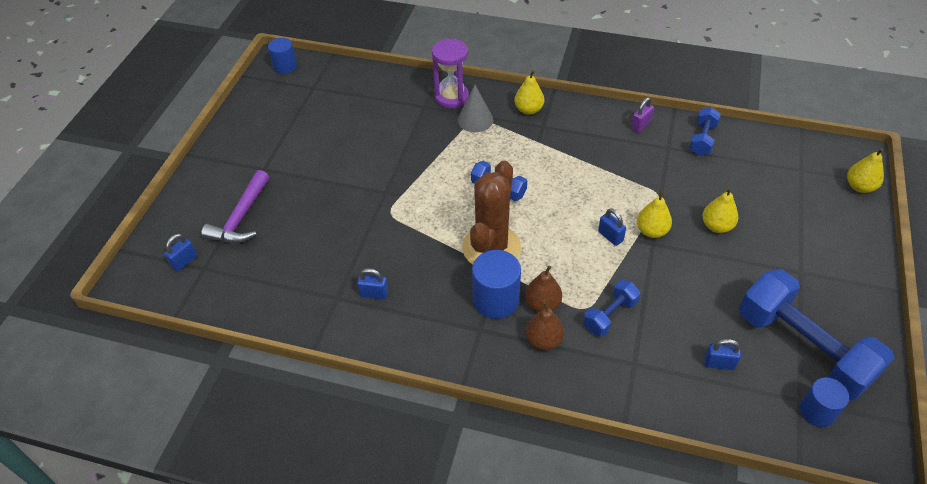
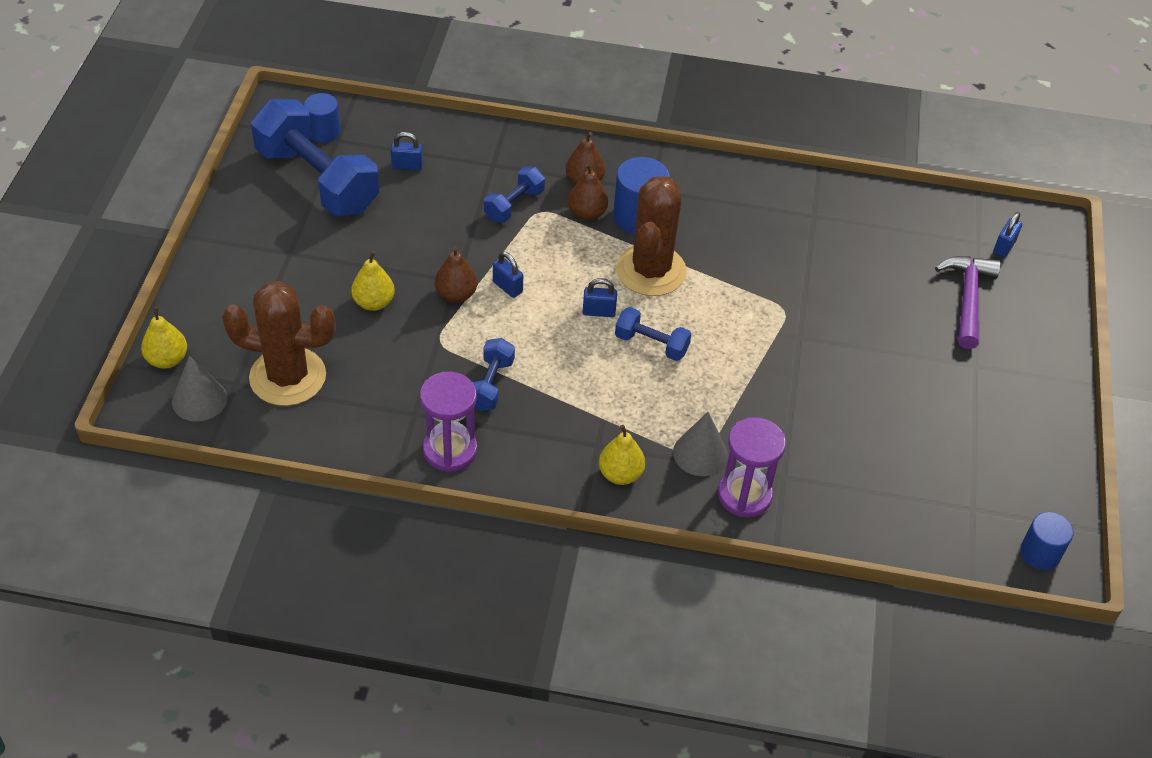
camera: 170 degrees right, 0 degrees up
(374, 294) = (774, 219): blue padlock -> blue padlock (599, 312)
(640, 125) = (450, 450): purple padlock -> purple hourglass
(651, 231) = (456, 295): yellow pear -> brown pear
(702, 139) = (362, 427): blue dumbbell -> blue dumbbell (490, 384)
(765, 173) = (288, 377): none -> brown cactus
(822, 159) = (199, 399): none -> grey cone

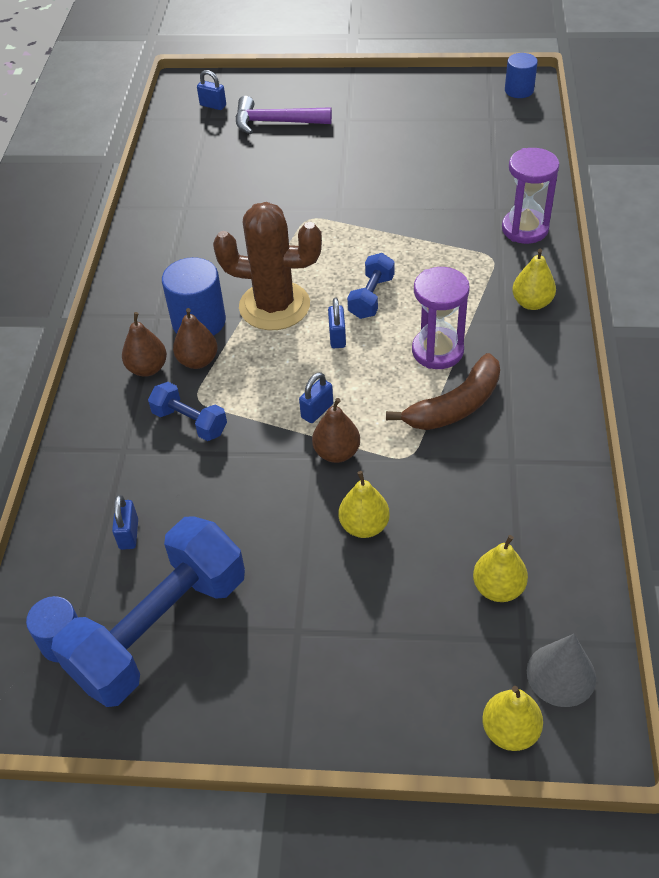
camera: 90 degrees left, 0 degrees up
(288, 377) = (498, 588): brown cactus -> yellow pear
(450, 450) = (549, 425): purple hourglass -> purple hourglass (437, 351)
(490, 384) = (455, 406): blue dumbbell -> brown banana
(700, 453) = (490, 257): grey cone -> none

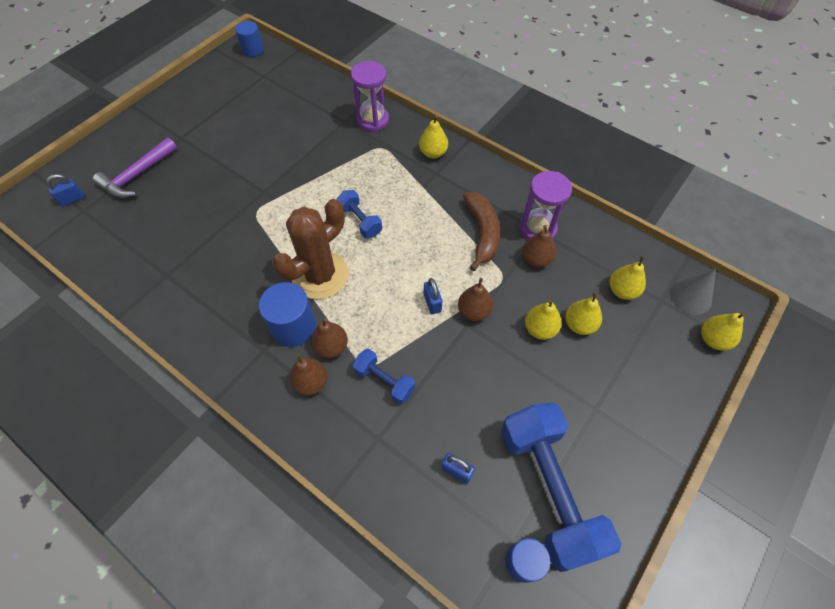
camera: 60 degrees left, 10 degrees up
(190, 422) = (384, 381): blue dumbbell -> blue dumbbell turned 60 degrees clockwise
(337, 337) = (379, 257): blue padlock -> none
(404, 563) = (579, 324): none -> yellow pear
(437, 351) = (433, 216): purple hourglass -> purple hourglass (537, 229)
(464, 475) = (536, 259): none -> brown pear

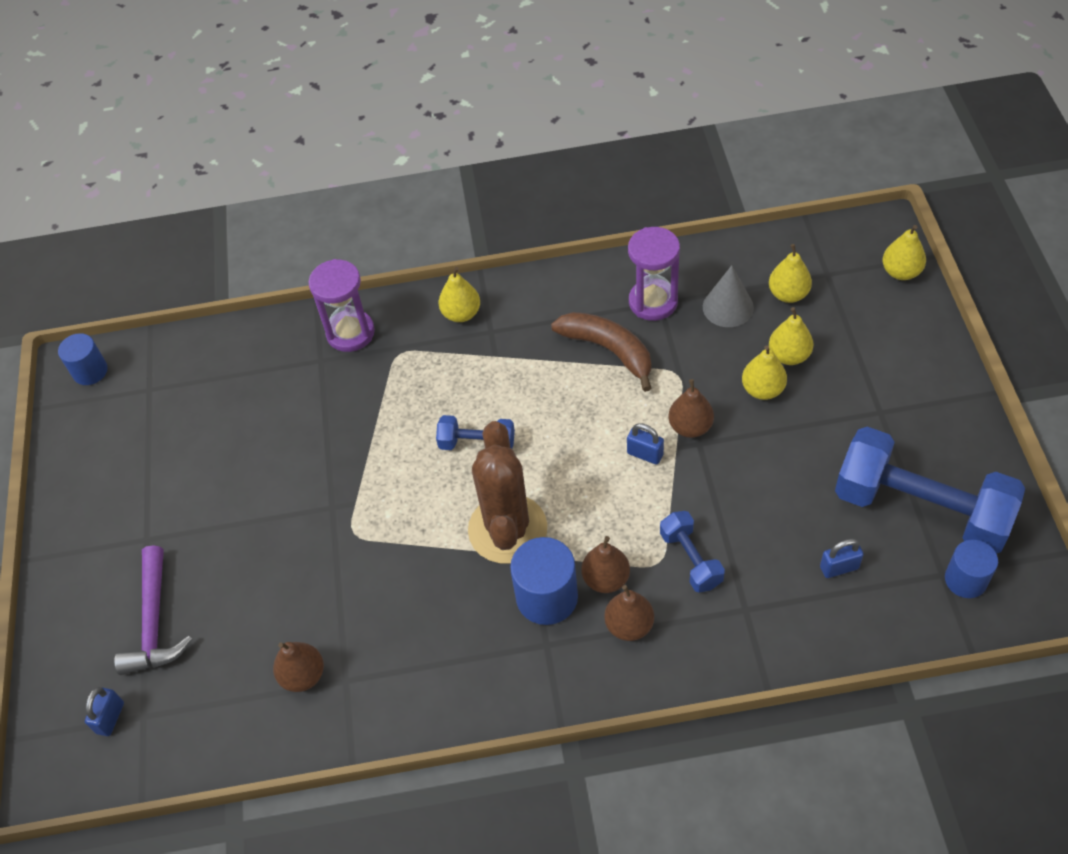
camera: 40 degrees left, 5 degrees down
(384, 381) = (691, 559): blue dumbbell -> blue dumbbell turned 75 degrees clockwise
(536, 259) = (686, 331): brown pear -> brown pear (303, 675)
(690, 296) = (845, 250): grey cone -> grey cone (728, 307)

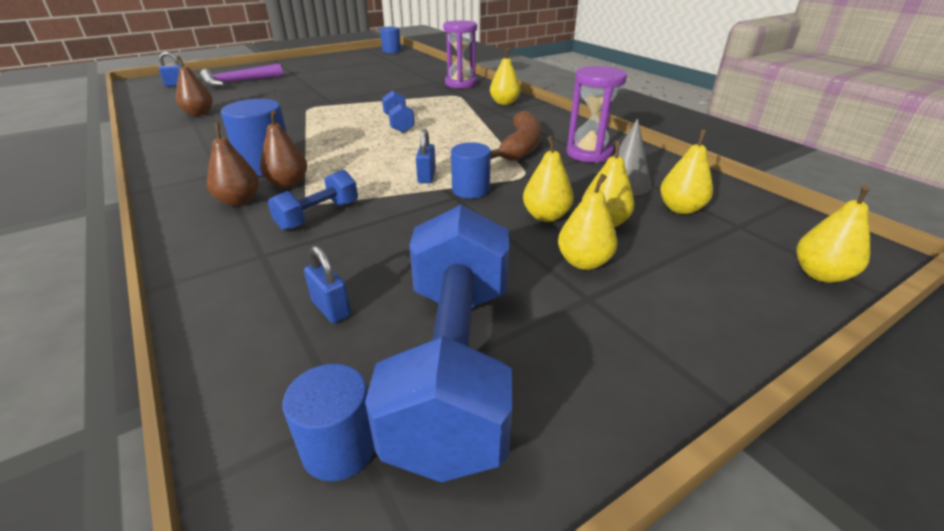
camera: 60 degrees right, 20 degrees down
(507, 529) = (327, 143): brown cactus -> none
(690, 427) = (470, 190): brown pear -> blue cylinder
(838, 395) = (583, 262): none -> yellow pear

